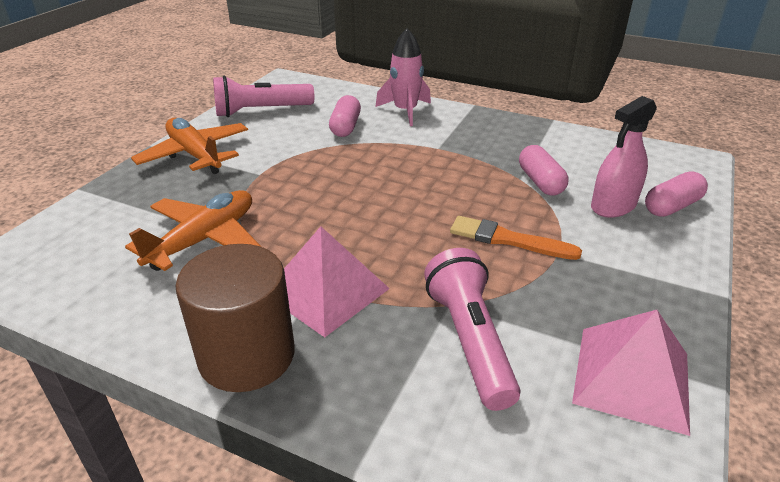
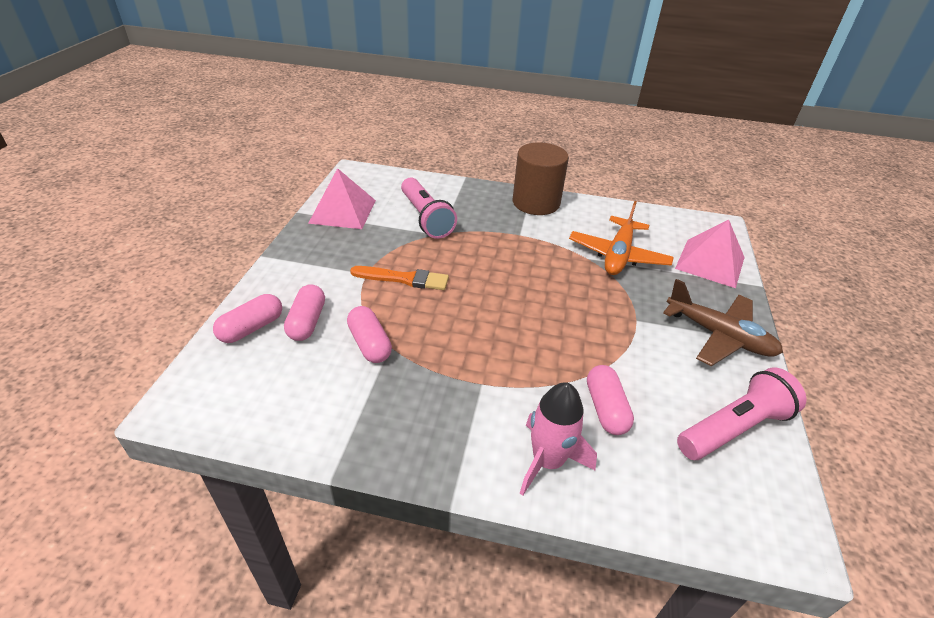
camera: 165 degrees right, 5 degrees up
(195, 155) = (719, 336): orange plane -> brown plane
(326, 291) = (515, 233): pink pyramid -> pink pyramid (710, 262)
(613, 206) = (307, 322): pink spray bottle -> pink capsule

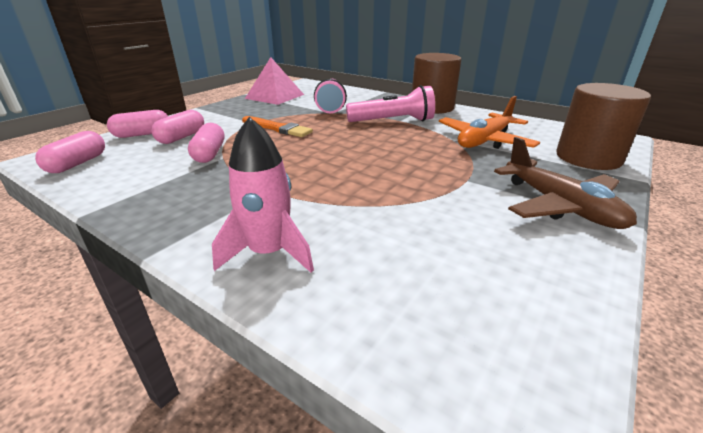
camera: 25 degrees right, 10 degrees down
(605, 408) = (372, 230): pink capsule -> pink capsule (77, 164)
(710, 262) = (588, 158): pink pyramid -> brown cylinder
(734, 428) = (523, 282): pink flashlight -> pink flashlight (393, 121)

